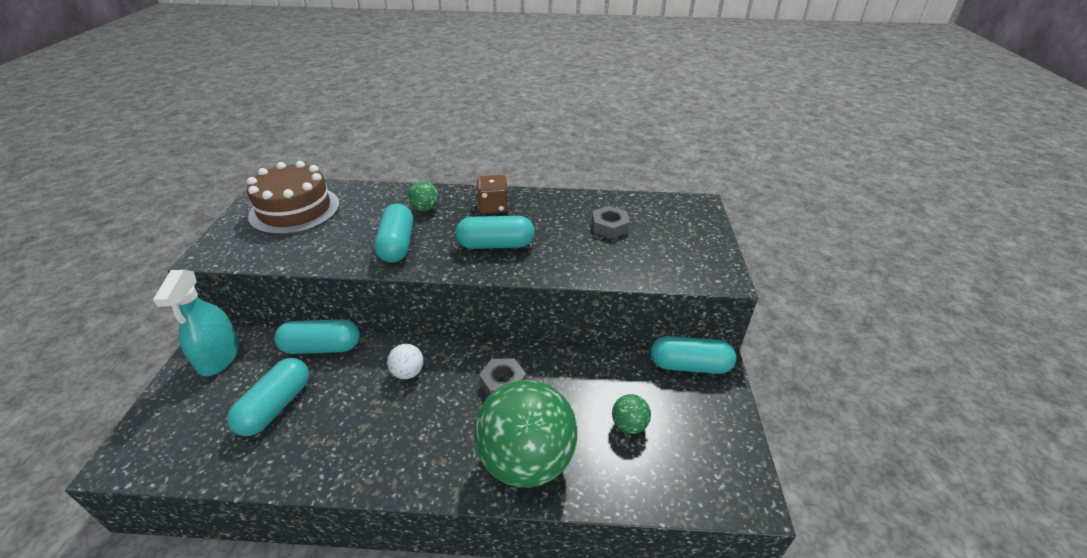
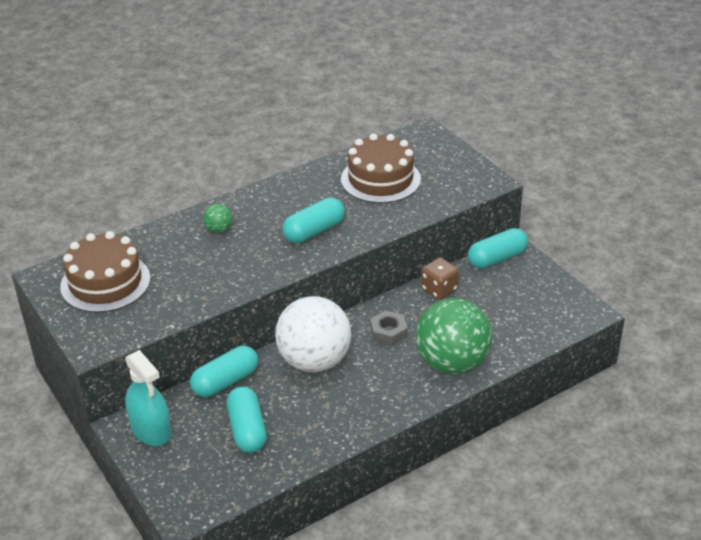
camera: 35 degrees left, 0 degrees up
(397, 245) = (238, 267): turquoise capsule -> none
(408, 372) = (314, 361): white ball -> white ball, size x2.43
(493, 207) = (273, 203): brown dice -> brown dice (439, 289)
(609, 227) = (380, 179): grey nut -> brown cake
(629, 425) = (492, 312): green ball -> none

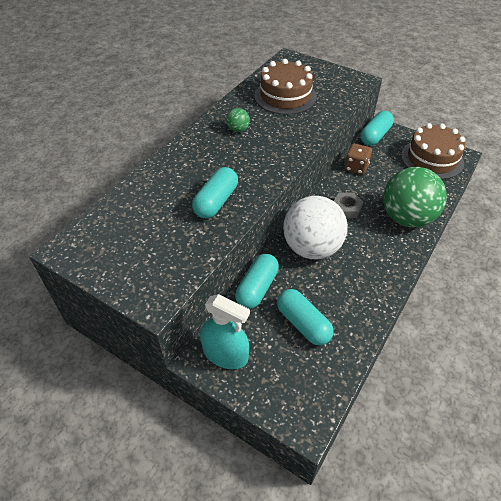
camera: 25 degrees left, 10 degrees up
(105, 282) = (126, 237): brown cake -> brown cake (432, 159)
(219, 230) = (193, 165): green ball -> green ball (238, 130)
(314, 231) = (268, 146): turquoise capsule -> turquoise capsule (216, 201)

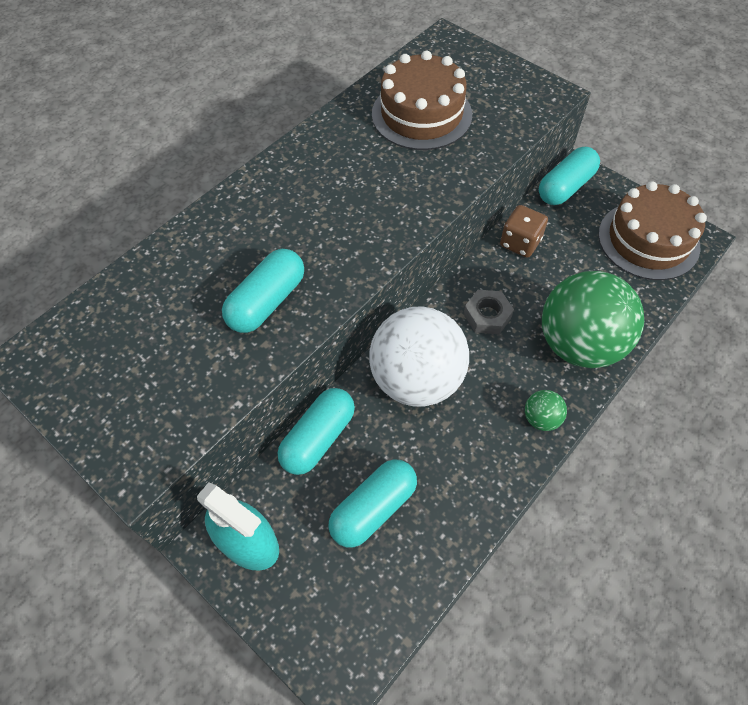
camera: 10 degrees right, 10 degrees up
(238, 130) = (331, 171): green ball -> green ball (541, 418)
(303, 323) = (373, 508): turquoise capsule -> turquoise capsule turned 75 degrees clockwise

